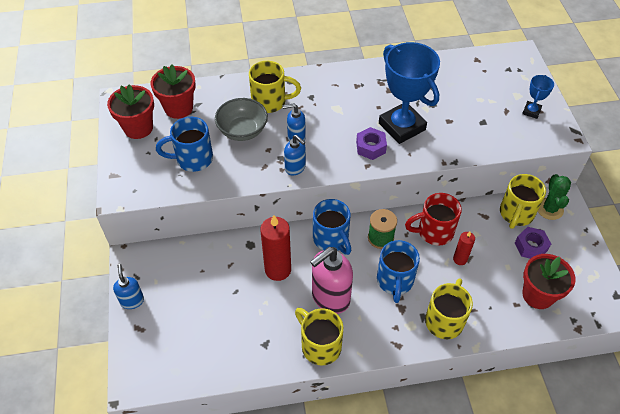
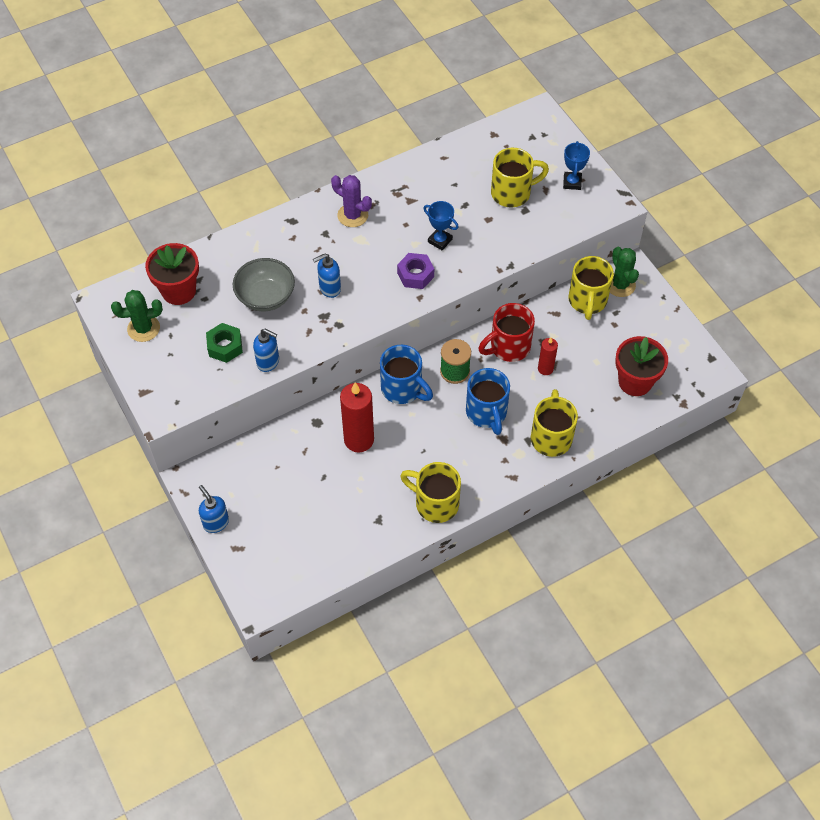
camera: 20 degrees left, 5 degrees up
(138, 128) = (143, 328): red flower pot -> green cactus
(193, 159) = (225, 346): blue mug -> green nut
(270, 102) = (281, 253): yellow mug -> yellow mug (512, 193)
(295, 168) = (343, 323): blue soap dispenser -> blue soap dispenser (268, 362)
(330, 298) = (426, 451): pink soap dispenser -> none
(338, 89) = (352, 215): none -> purple cactus
(402, 126) = (440, 240): blue trophy -> blue trophy, size x0.46
(531, 246) = (613, 332): purple nut -> none

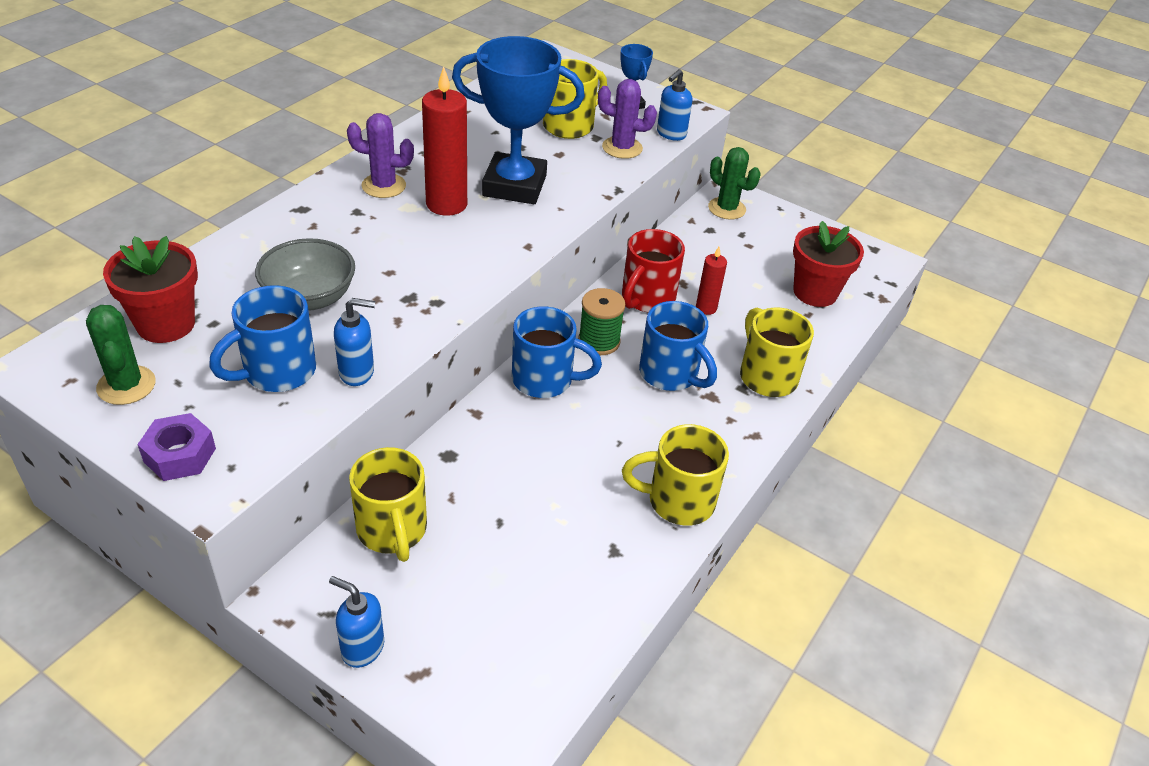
camera: 30 degrees left, 15 degrees down
(143, 328) = (126, 385): green cactus -> green cactus turned 75 degrees counterclockwise
(225, 346) = (277, 372): green nut -> blue mug
(329, 288) = (399, 266): blue soap dispenser -> blue soap dispenser (671, 134)
(359, 439) = (522, 457): red candle -> red candle (446, 204)
(415, 275) = (507, 225): purple nut -> purple nut (180, 455)
(440, 240) = (514, 186): blue trophy -> blue trophy, size x2.19
(537, 226) = (622, 148): none -> purple cactus
(587, 301) = (703, 232): yellow mug -> yellow mug (392, 530)

